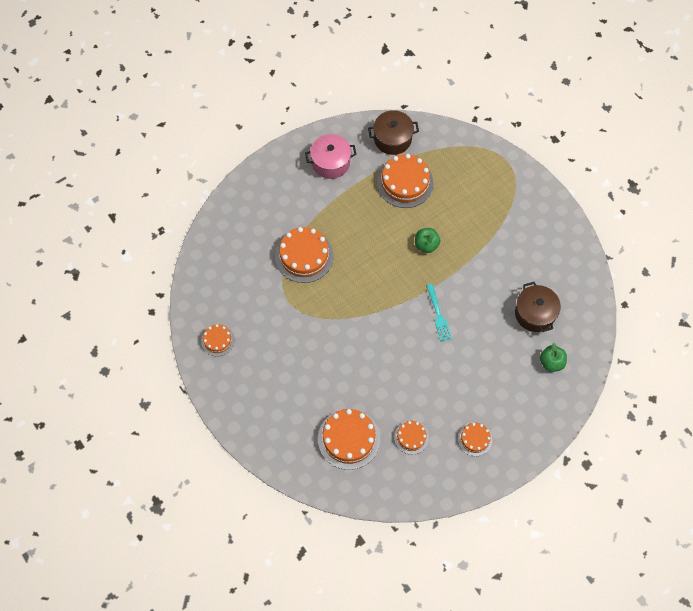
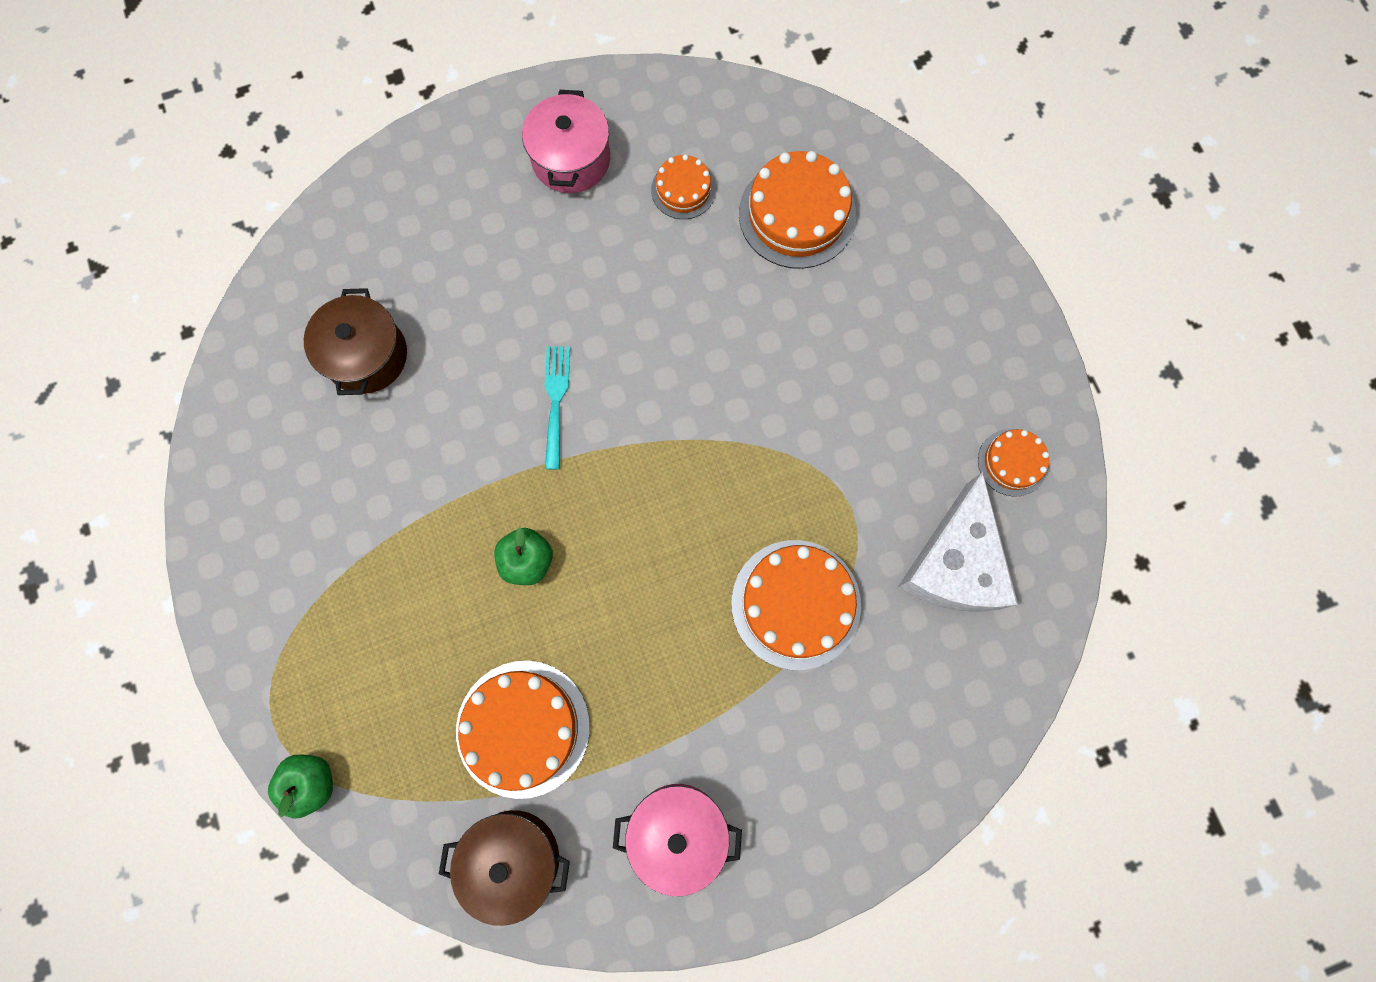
camera: 165 degrees left, 10 degrees up
(237, 289) = (953, 563): none -> white cheese
(475, 439) = (571, 159): orange cake -> pink pot
(551, 362) = (377, 256): green apple -> green apple (312, 782)

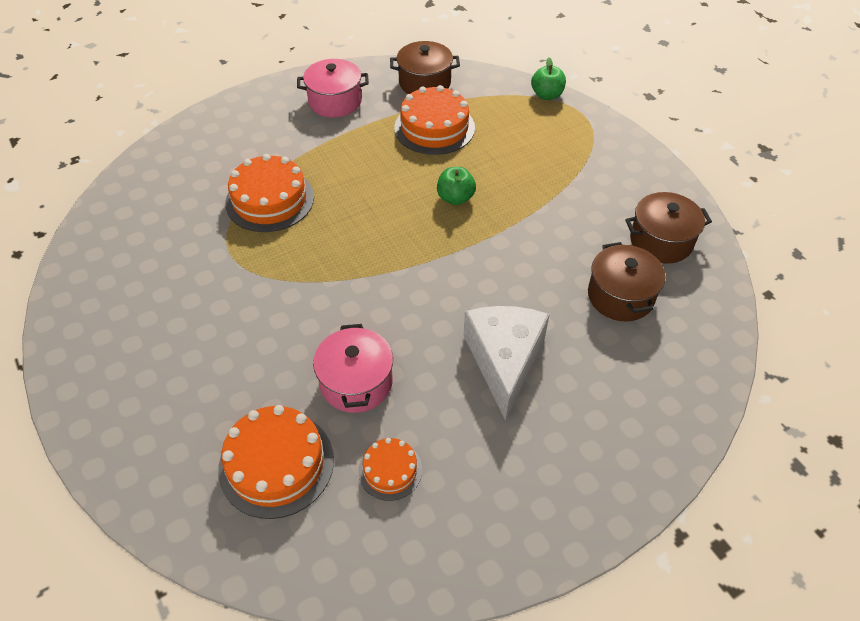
camera: 170 degrees right, 25 degrees down
(276, 432) = (661, 241): none -> brown pot
(556, 400) = (463, 288): turquoise fork -> none
(571, 159) = (507, 483): pink pot -> pink pot (356, 382)
(953, 563) = (157, 233): white cheese -> white cheese (504, 360)
(1012, 462) = (101, 297): orange cake -> none

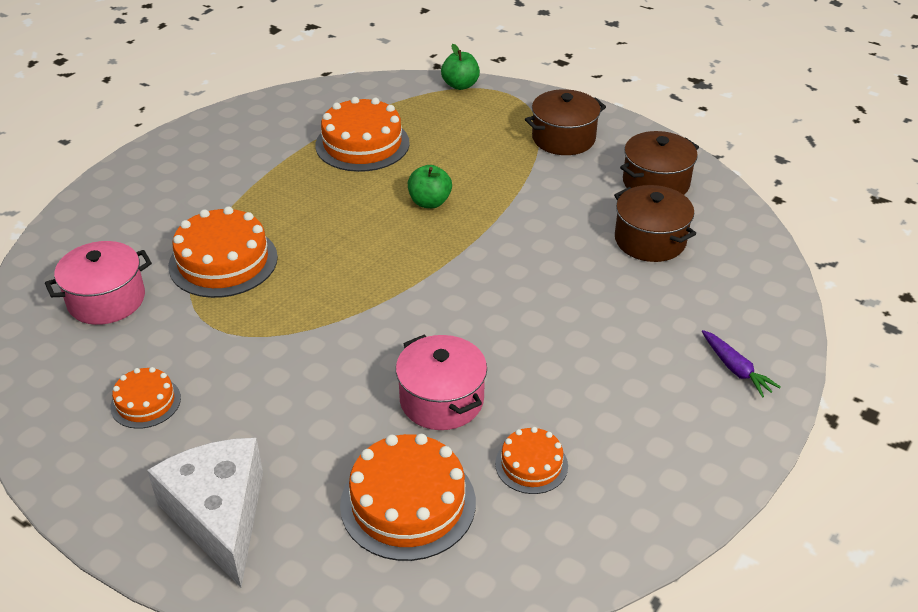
camera: 25 degrees left, 10 degrees down
(148, 300) = (145, 402): none -> orange cake
(335, 101) = (232, 147): pink pot -> pink pot (106, 300)
(425, 83) = (322, 105): brown pot -> brown pot (563, 138)
(504, 360) = (578, 330): white cheese -> white cheese (219, 516)
(619, 451) = (735, 369): none -> purple carrot

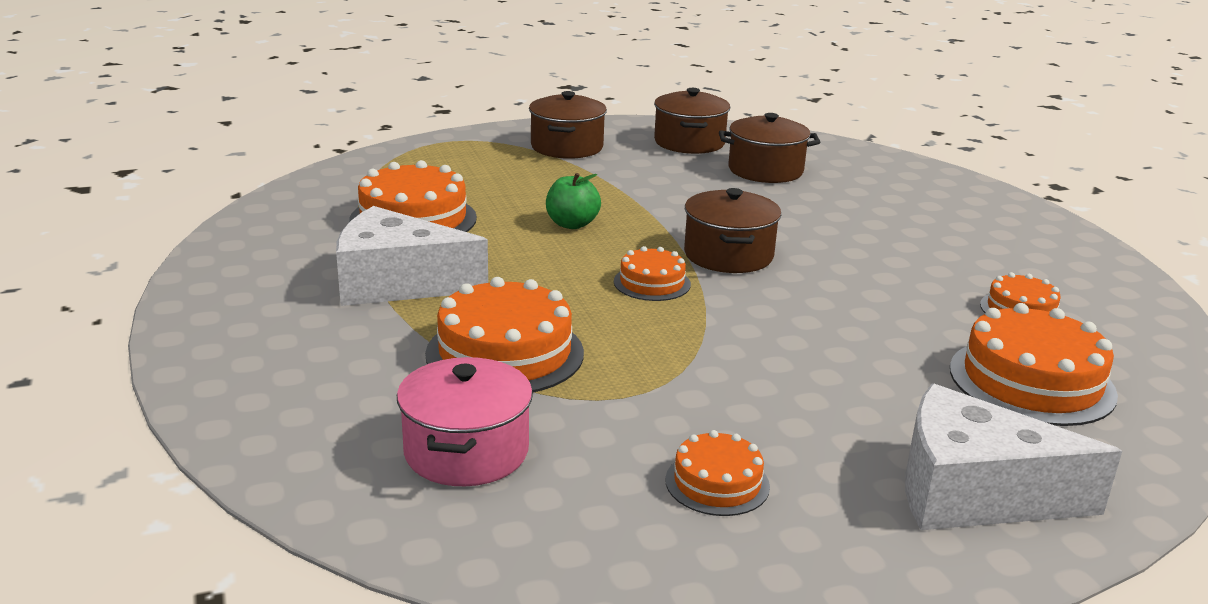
camera: 55 degrees left, 15 degrees down
(269, 184) = (397, 283): none -> white cheese
(376, 273) = (652, 283): none -> orange cake
(441, 400) = (892, 318): pink pot -> none
(460, 85) = (399, 151): green apple -> none
(460, 286) = (728, 255): none -> brown pot
(735, 369) = (968, 202): purple carrot -> none

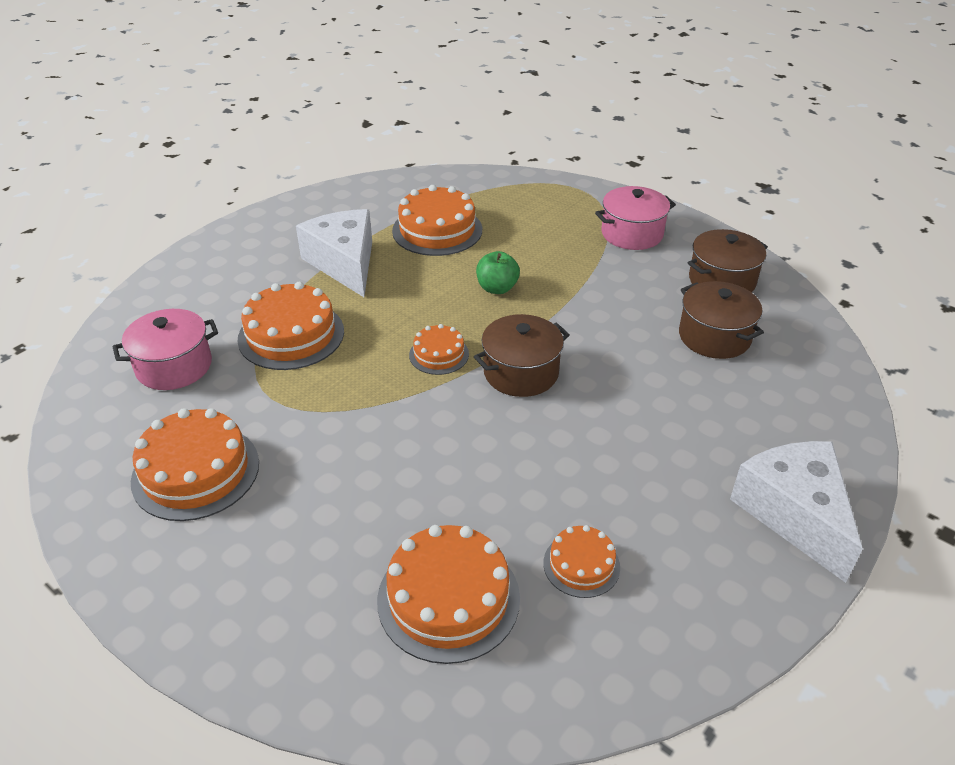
camera: 60 degrees right, 15 degrees up
(567, 147) = (632, 234): brown pot -> pink pot
(717, 483) = (196, 471): orange cake -> orange cake, size x1.80
(973, 493) = (252, 598): white cheese -> white cheese (794, 513)

